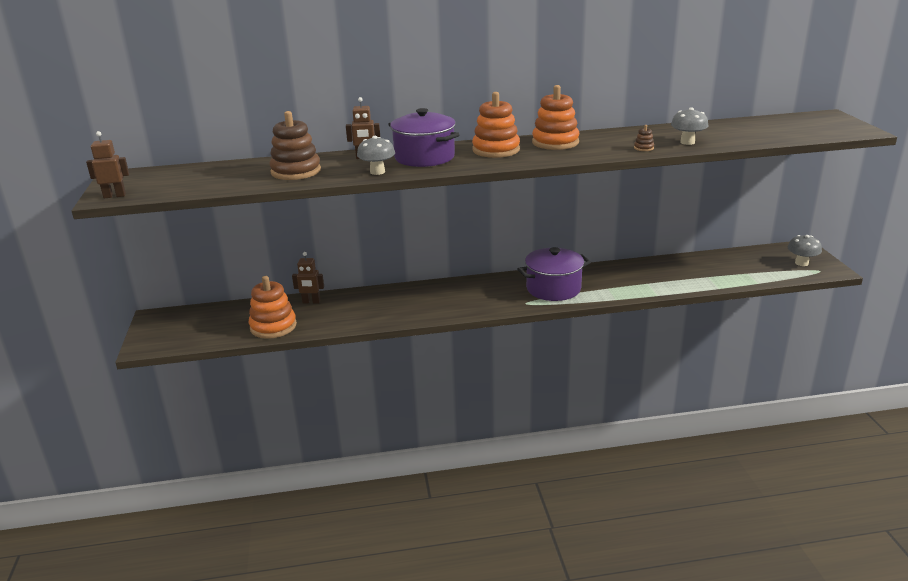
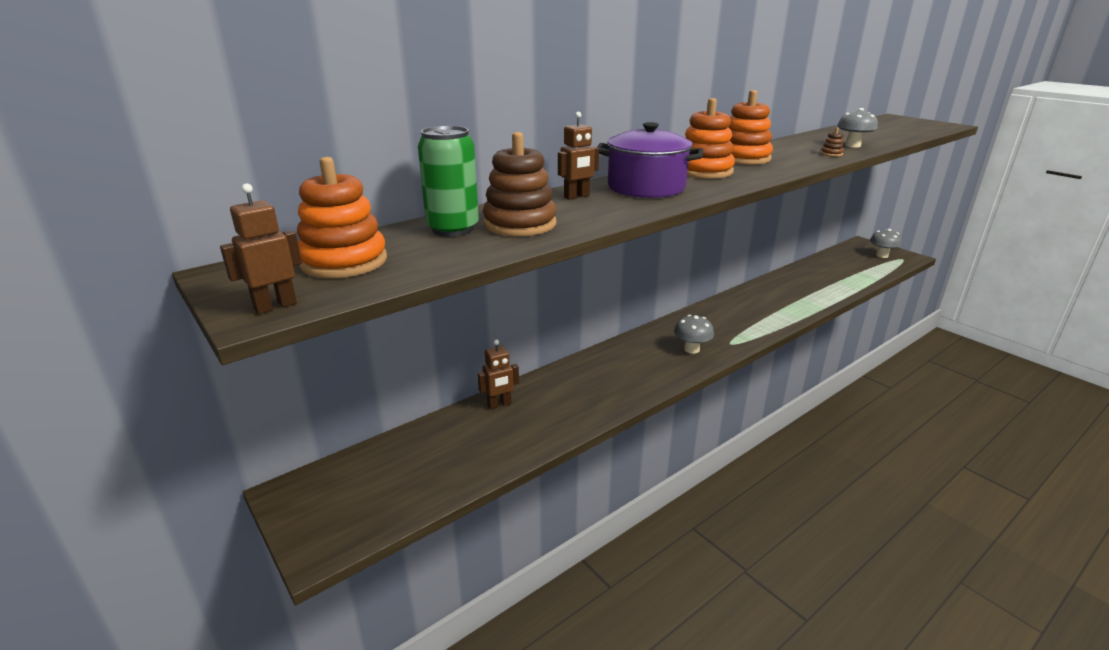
camera: 30 degrees left, 0 degrees up
(255, 168) = (453, 229): none -> green can
(273, 326) = (488, 453): orange stacking toy -> orange stacking toy (344, 262)
(377, 172) = (627, 209): grey mushroom -> grey mushroom (691, 349)
(553, 288) = (734, 322): purple pot -> none

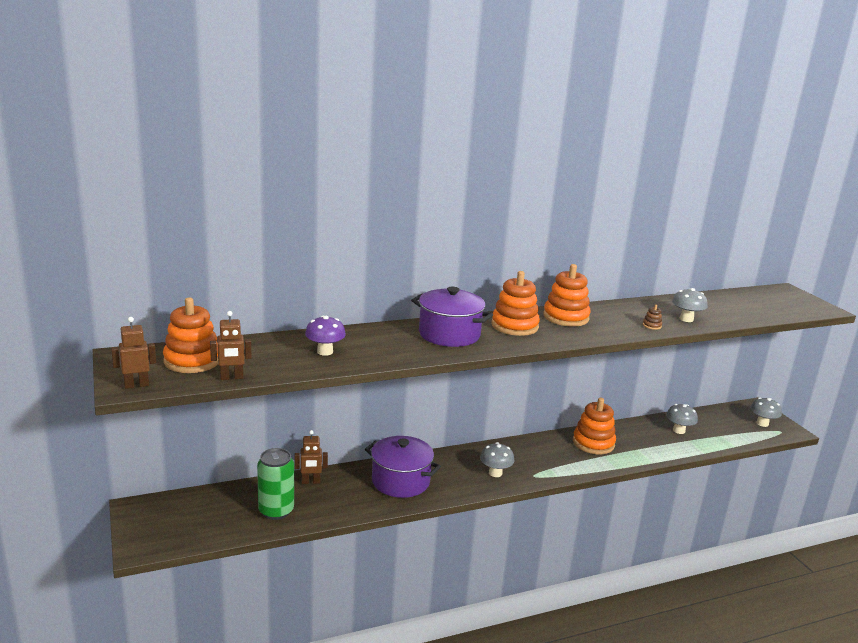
camera: 15 degrees right, 5 degrees down
(453, 229) = (277, 347): green can -> green can (276, 511)
(520, 224) = (325, 352): brown stacking toy -> purple mushroom
(577, 197) = (388, 334): brown robot -> brown robot (231, 377)
(600, 380) = (400, 481): none -> purple pot
(759, 301) = (593, 443): none -> orange stacking toy
(821, 274) = (679, 430): none -> grey mushroom

